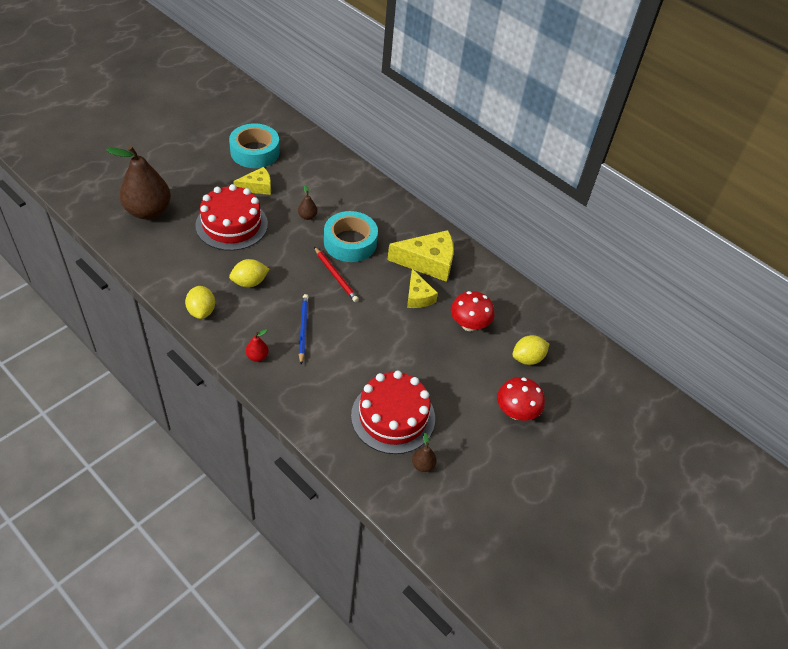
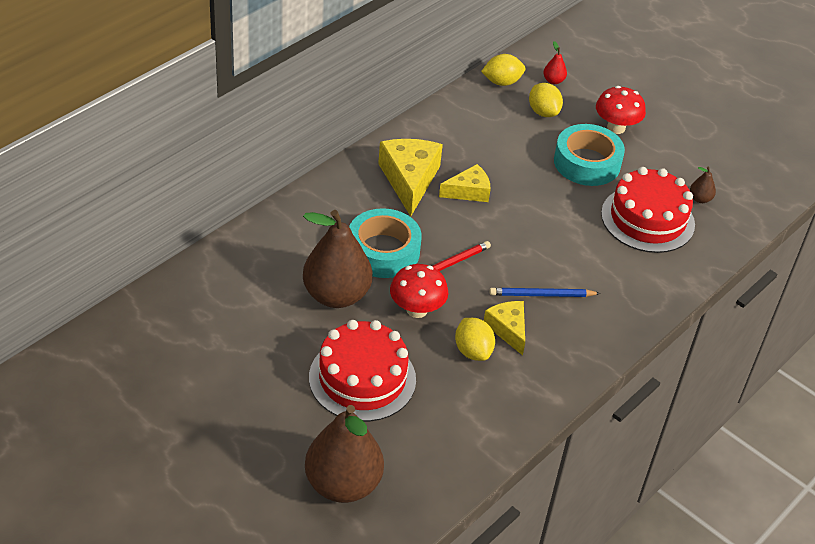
camera: 90 degrees left, 5 degrees down
(201, 311) = (533, 398): yellow lemon -> yellow lemon (502, 82)
(255, 152) = (191, 361): turquoise tape -> turquoise tape (587, 163)
(257, 187) = (276, 354): yellow cheese -> yellow cheese (508, 329)
(257, 356) = (594, 336): red pear -> red pear (553, 81)
(307, 216) = (336, 295): brown pear -> brown pear, size x2.44
(469, 325) = (505, 152): red mushroom -> red mushroom (417, 309)

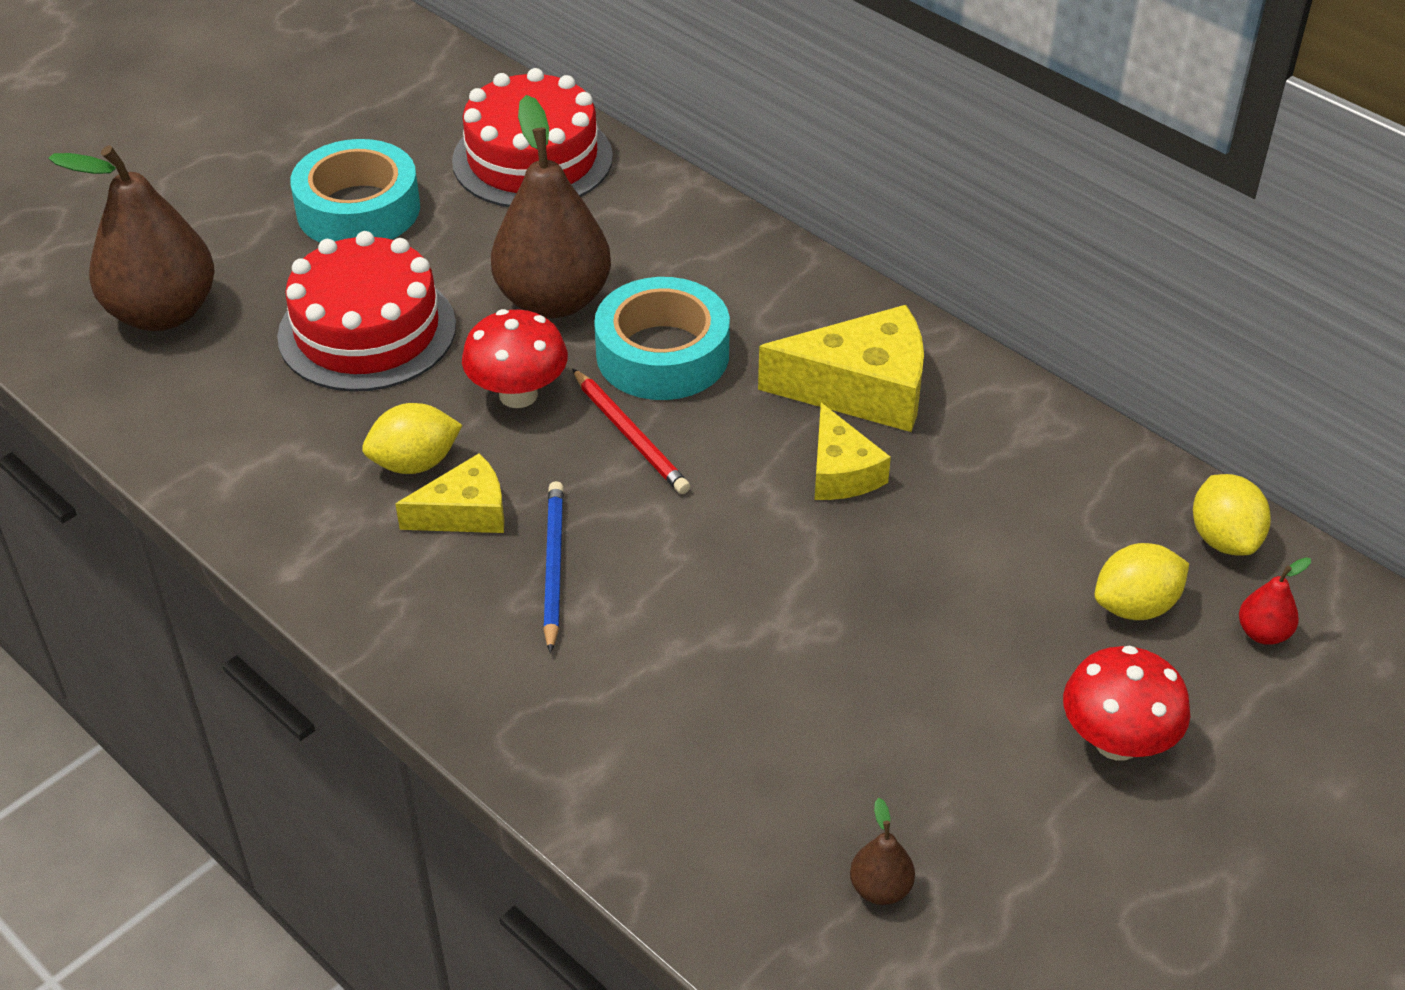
camera: 95 degrees right, 0 degrees up
(587, 163) = (971, 673): turquoise tape -> turquoise tape (358, 209)
(647, 219) = (794, 770): red cake -> red cake (532, 159)

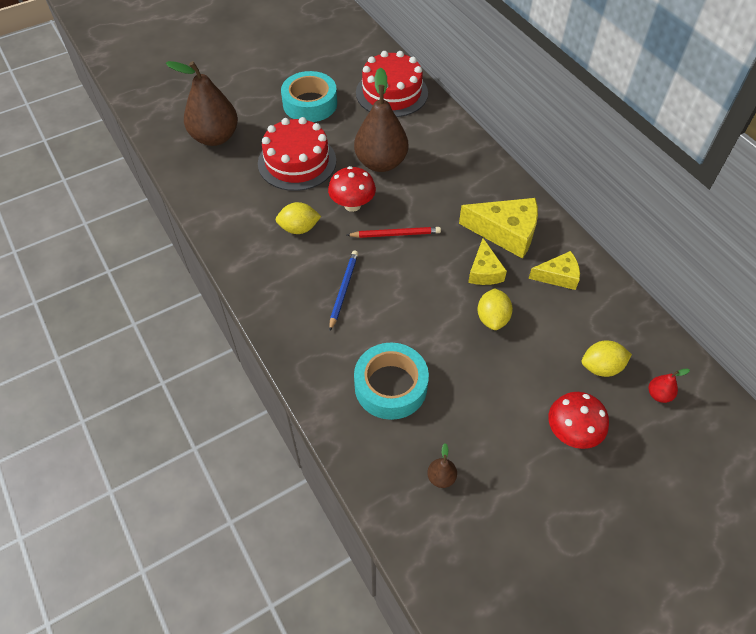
camera: 15 degrees right, 10 degrees up
(465, 512) = (313, 256): yellow cheese -> yellow cheese (558, 276)
(630, 435) = (395, 234): red pencil -> red pencil turned 75 degrees counterclockwise
(662, 354) = (421, 198): turquoise tape -> turquoise tape (390, 386)
(1224, 539) = (654, 343): yellow lemon -> yellow lemon (492, 318)

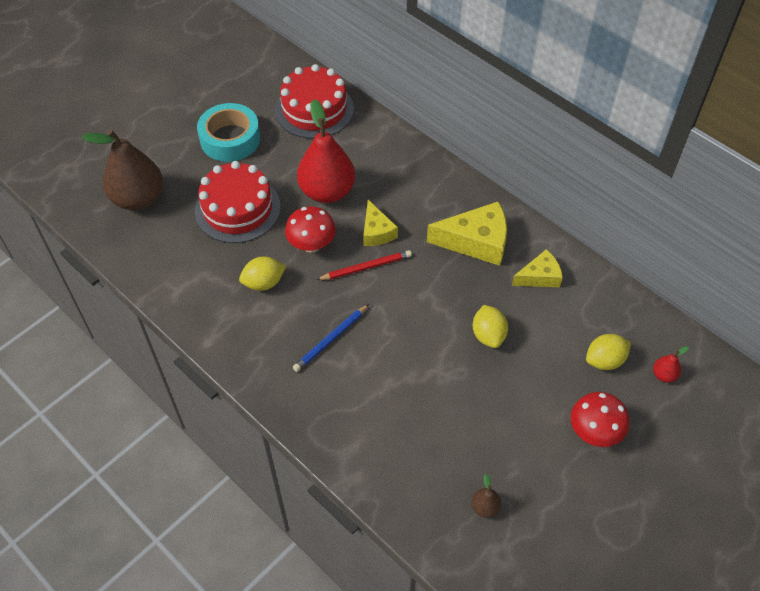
camera: 15 degrees left, 0 degrees up
(343, 290) = (331, 339): blue pencil -> blue pencil turned 135 degrees counterclockwise
(381, 163) = (327, 191): brown pear -> red pear
(390, 386) = (409, 428): turquoise tape -> none
(484, 271) = (466, 288): yellow cheese -> yellow cheese (376, 232)

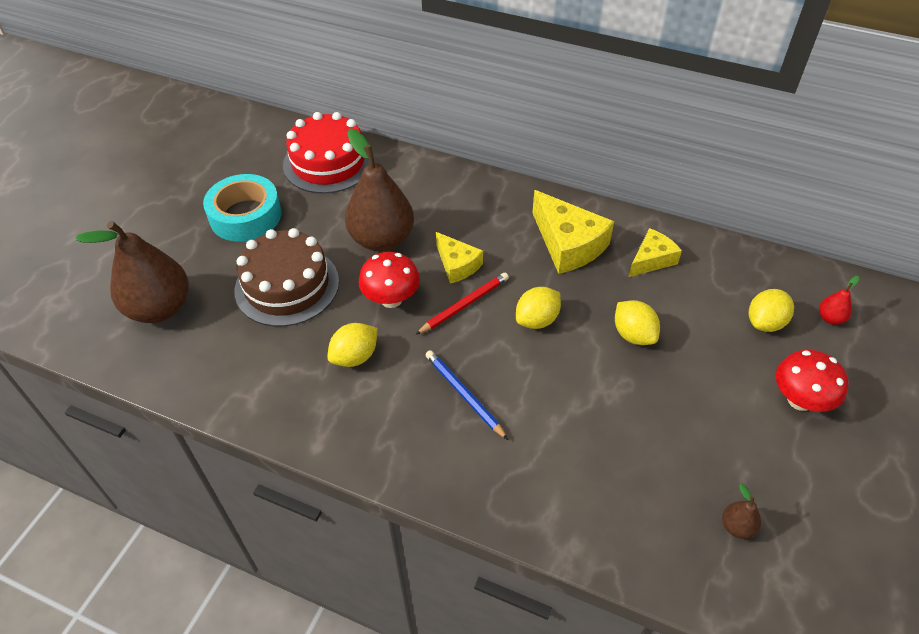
camera: 20 degrees left, 5 degrees down
(237, 209) = (287, 286): red cake -> brown cake
(327, 191) = (382, 239): red pear -> brown pear
(331, 339) = (464, 395): blue pencil -> blue pencil turned 120 degrees clockwise
(417, 298) = (537, 320): none -> yellow lemon
(476, 241) = (568, 244): yellow cheese -> yellow cheese turned 75 degrees clockwise

